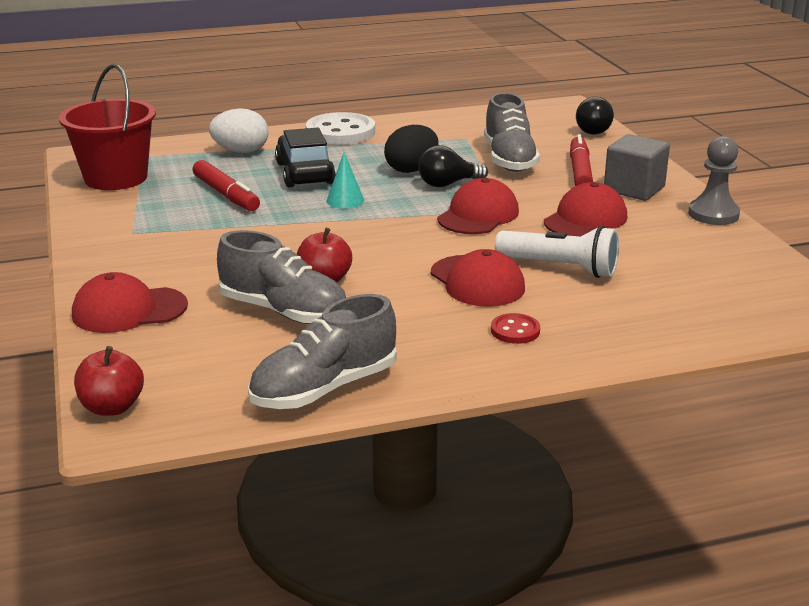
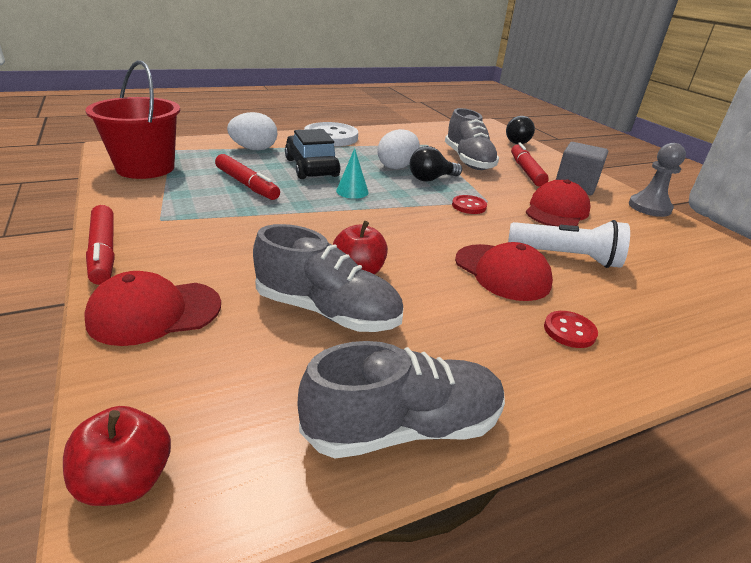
camera: 10 degrees left, 5 degrees up
(80, 261) = (104, 251): none -> red marker
(324, 388) = (403, 427): grey shoe -> grey shoe turned 150 degrees counterclockwise
(411, 169) = (397, 166): black egg -> white egg
(478, 215) = (469, 206): red cap -> red button

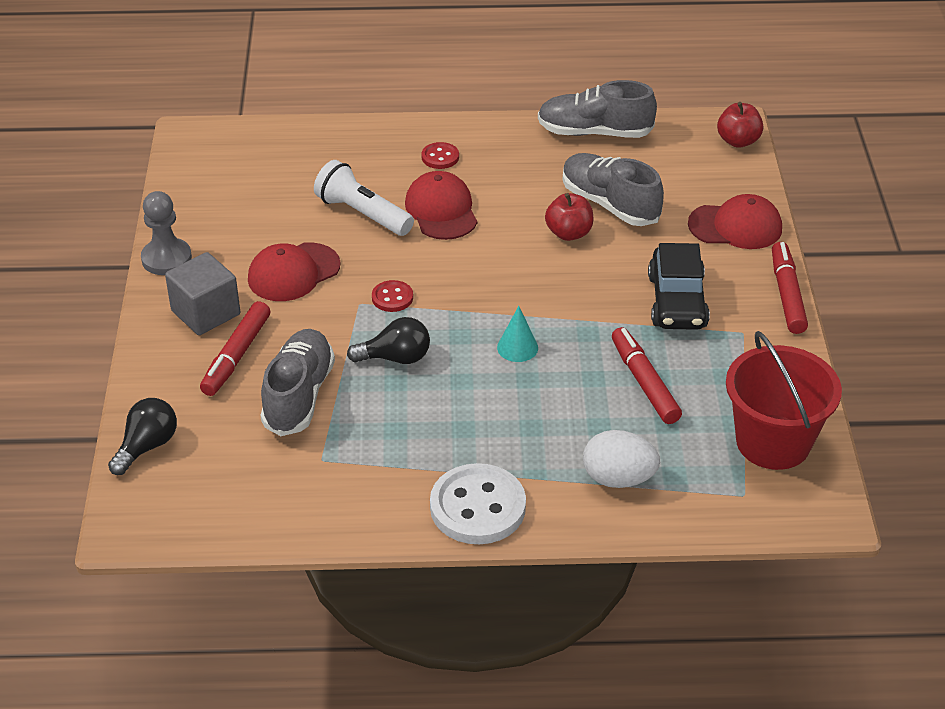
camera: 155 degrees left, 10 degrees up
(311, 167) = (548, 411): black car -> black car (677, 301)
(397, 166) = (422, 395): white egg -> none

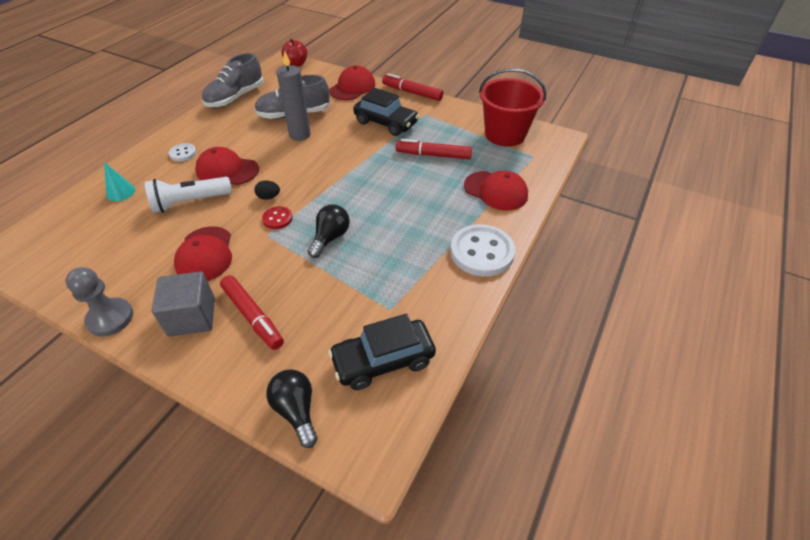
camera: 60 degrees left, 5 degrees up
(246, 484) = (383, 361): none -> black car
(299, 396) = (322, 297): grey shoe -> none
(423, 270) = (268, 197): none -> black egg
(440, 157) = (183, 153): red button -> white button
(517, 347) = (368, 186): turquoise cone -> turquoise cone (120, 192)
(569, 233) = (300, 135): red apple -> grey candle
(618, 478) = (495, 191): white egg -> red cap

